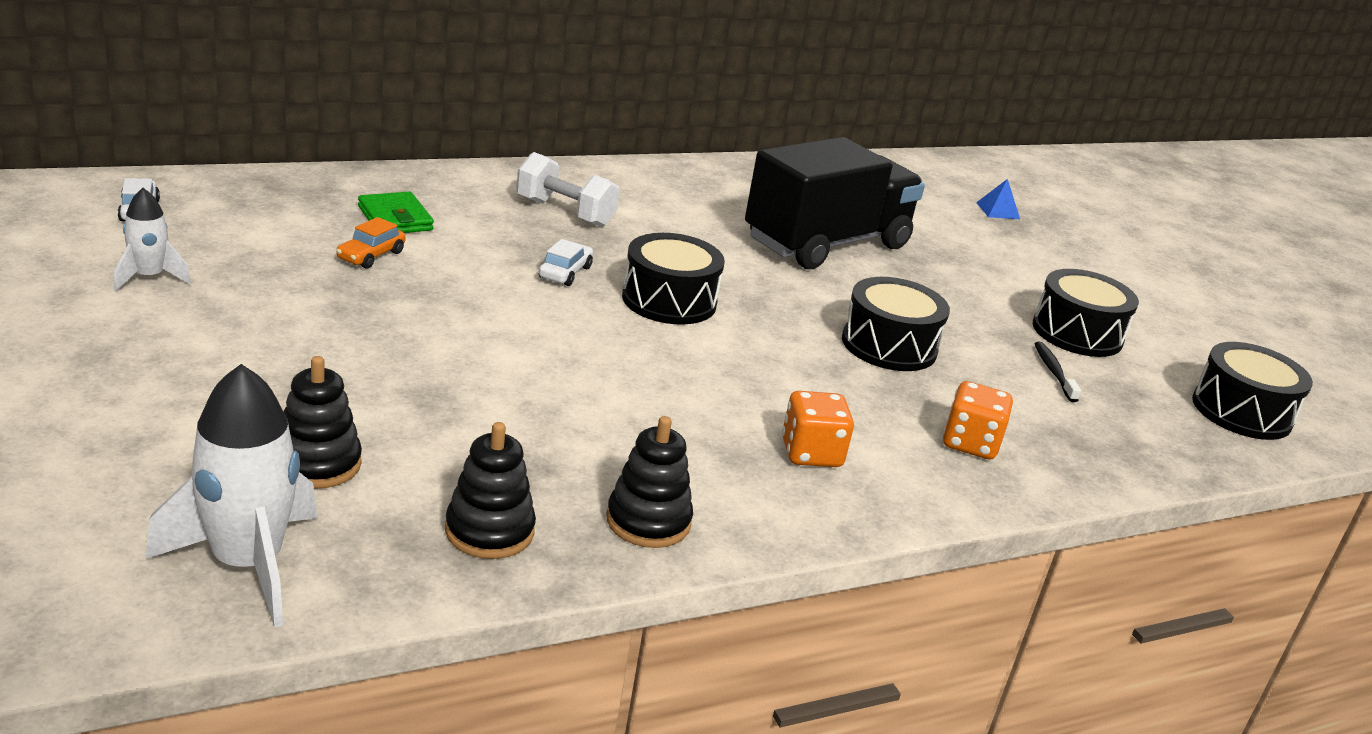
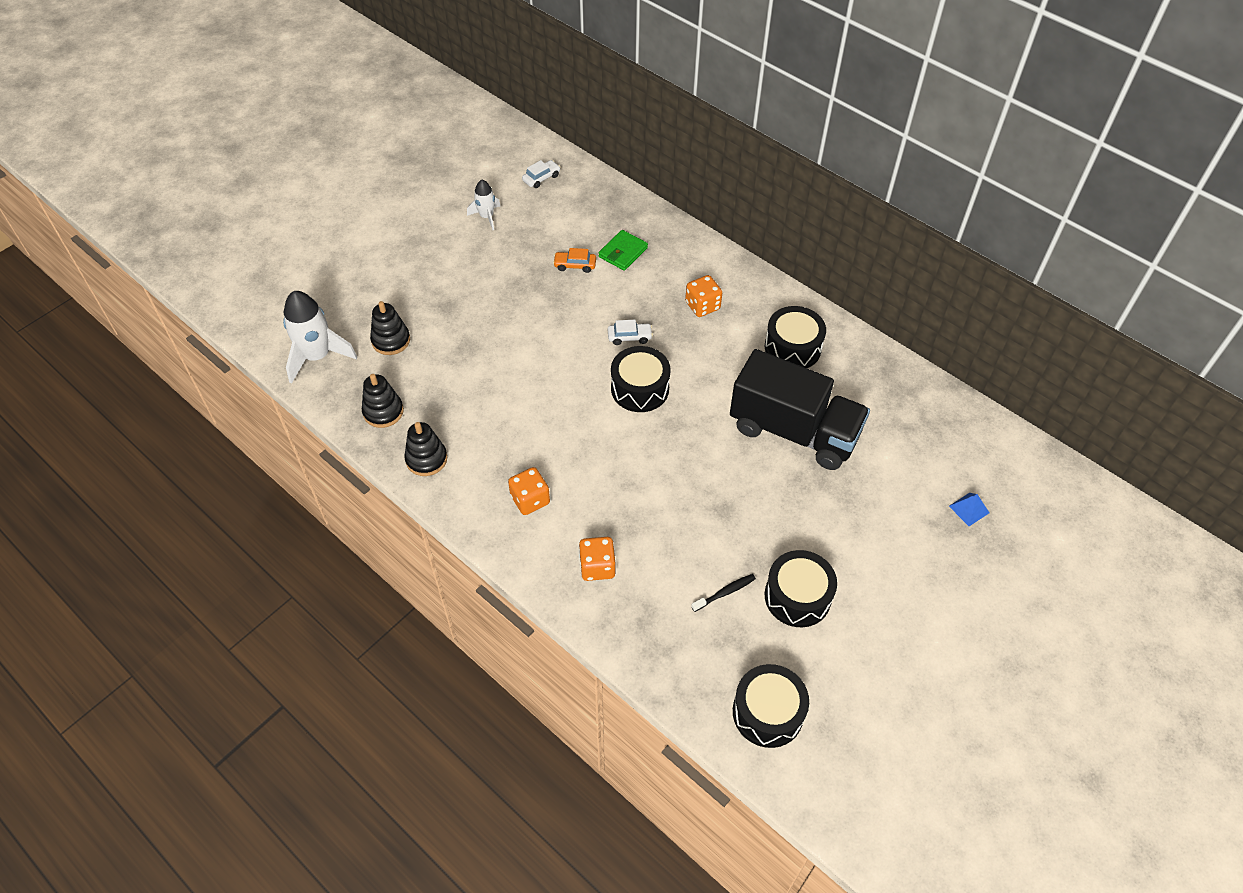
camera: 70 degrees right, 25 degrees up
(565, 212) = (702, 306): white dumbbell -> orange dice
(889, 345) = (680, 500): black drum -> black drum (792, 348)

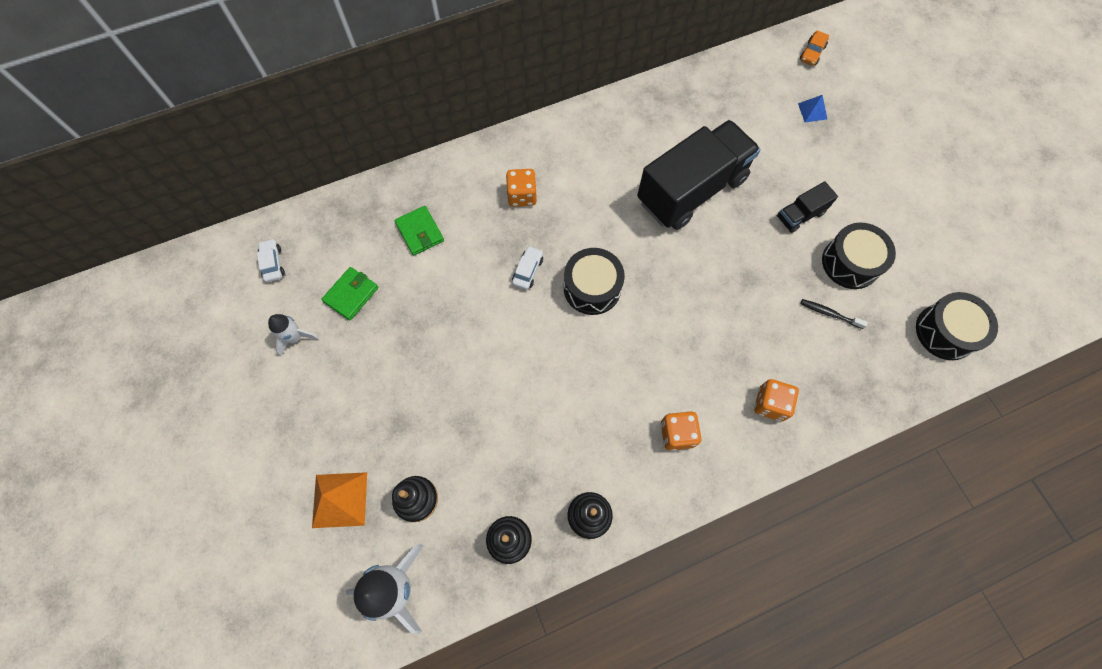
camera: 65 degrees left, 15 degrees up
(371, 295) = (339, 499): none -> orange pyramid
(541, 234) = (351, 294): none -> green wallet
(575, 265) = (412, 281): orange car -> orange car (812, 53)
(725, 592) = (829, 313): black toothbrush -> black toothbrush turned 60 degrees counterclockwise
(792, 348) = (604, 150): black drum -> none
(826, 534) = (800, 215): none -> black truck

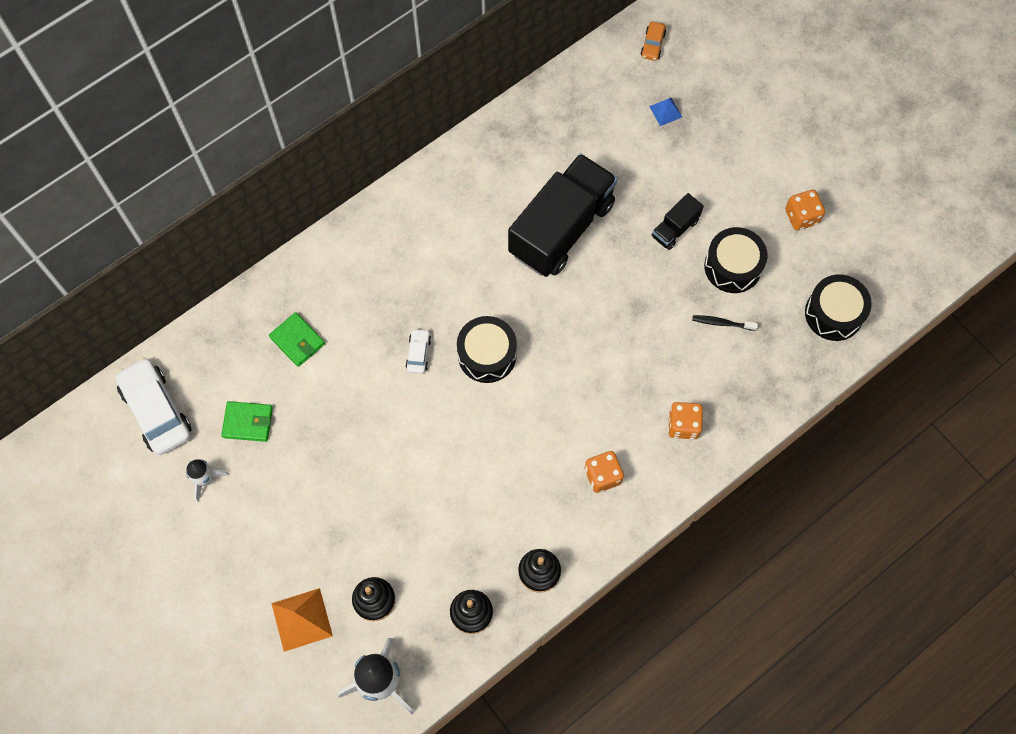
camera: 15 degrees left, 0 degrees up
(273, 263) = (156, 411): white car -> white car, size x2.11
(351, 294) = (248, 422): green wallet -> green wallet turned 75 degrees clockwise
(522, 196) = (391, 276): orange dice -> orange dice (801, 216)

